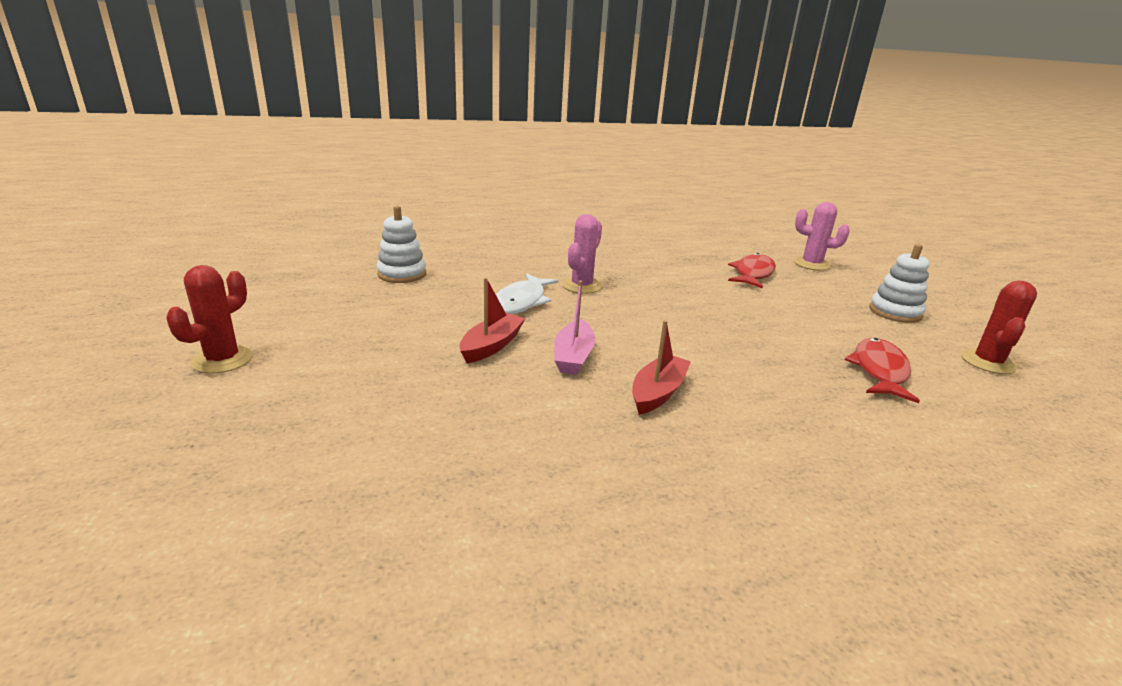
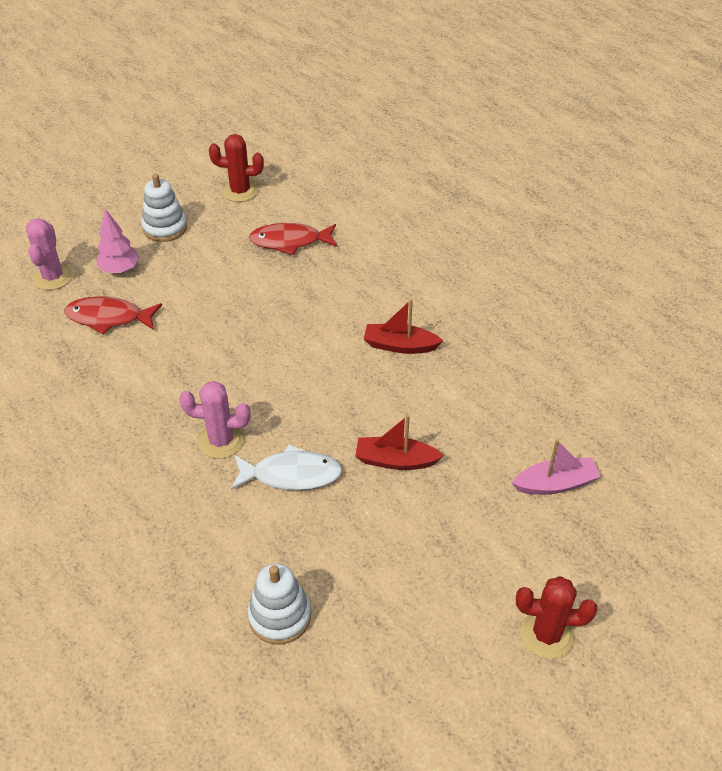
camera: 110 degrees left, 20 degrees up
(573, 356) = (378, 403): pink boat -> pink boat (555, 484)
(822, 286) = (120, 269): none -> pink tree

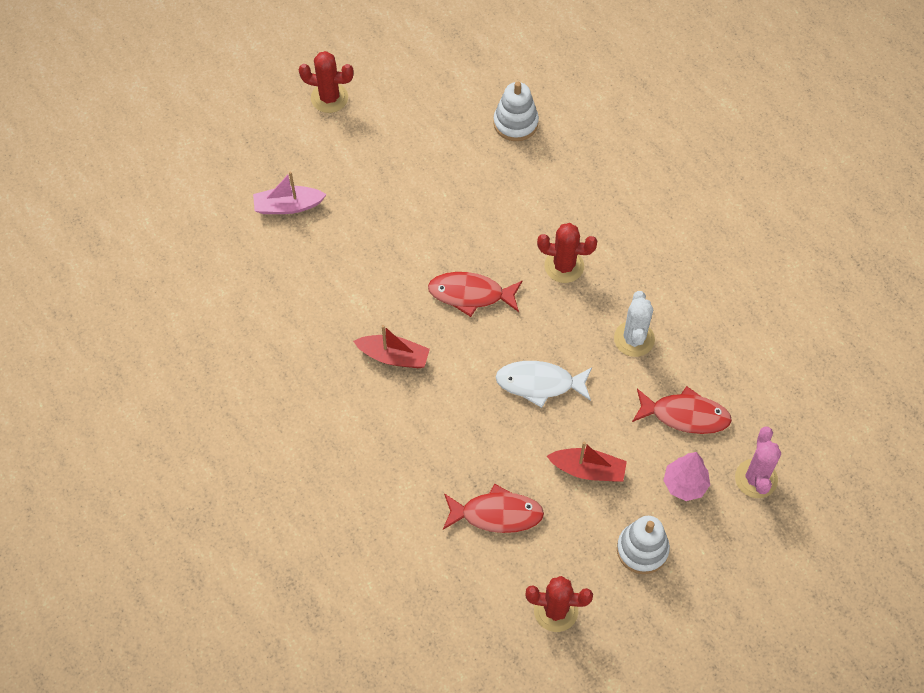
camera: 175 degrees left, 15 degrees up
(150, 376) = (634, 339): none -> white cactus
(221, 441) = (564, 266): pink cactus -> red cactus
(291, 474) = (504, 230): white fish -> white fish (539, 383)
(326, 405) = (470, 294): none -> red fish
(395, 460) = (415, 236): red boat -> red boat (588, 470)

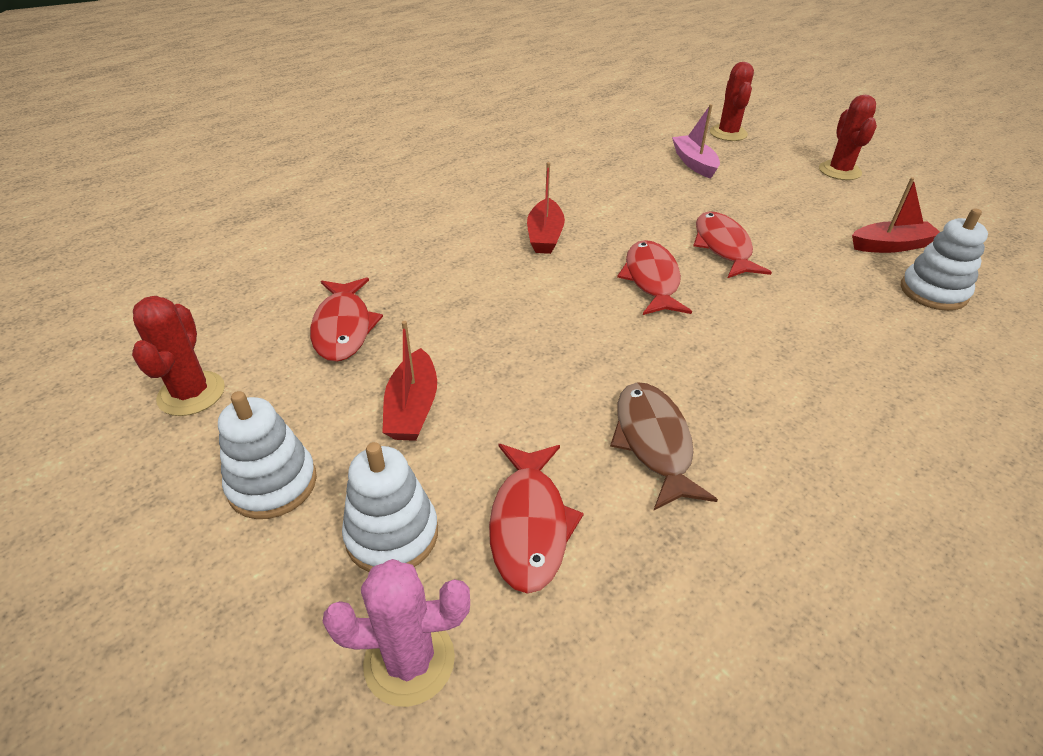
camera: 80 degrees right, 20 degrees down
(435, 232) = (723, 247): none -> red fish
(454, 119) = (891, 246): none -> red boat
(539, 383) = (542, 348): white fish -> none
(564, 266) = (740, 355): red cactus -> red cactus (728, 133)
(634, 339) = (653, 442): white cactus -> brown fish
(684, 484) = (392, 534): pink tree -> white stacking toy

